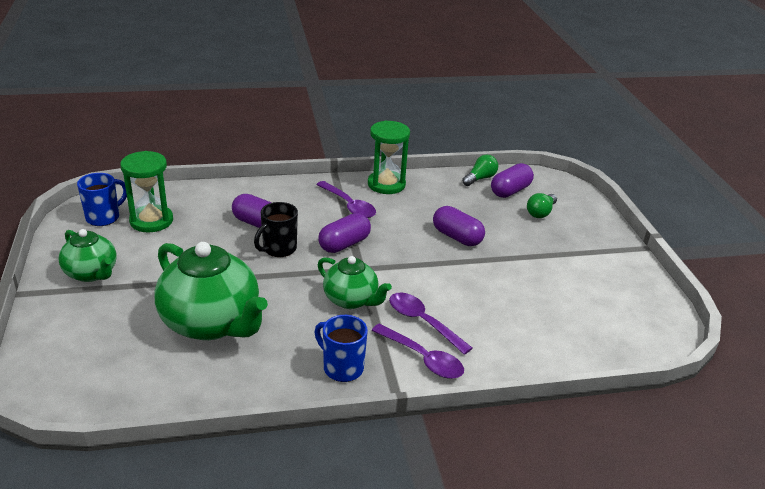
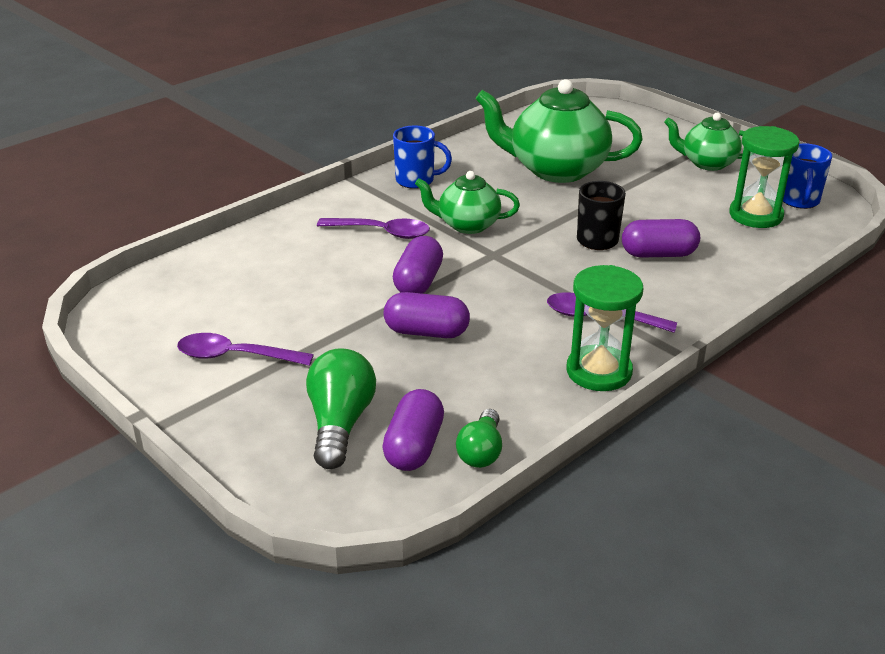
camera: 150 degrees right, 0 degrees up
(344, 244) = (542, 270): purple capsule -> purple capsule (418, 282)
(423, 358) = (356, 208): purple spoon -> purple spoon (235, 356)
(541, 212) = (340, 424): green light bulb -> green light bulb, size x1.58

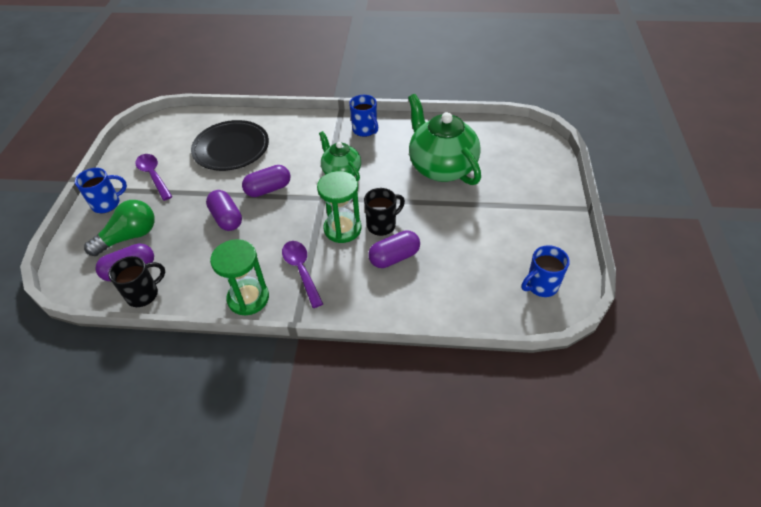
camera: 50 degrees right, 15 degrees up
(229, 419) = (107, 204): none -> blue mug
(286, 275) = (231, 148): none -> black plate
(381, 232) = (301, 151): purple spoon -> none
(481, 451) = (144, 294): green light bulb -> black mug
(658, 254) = (394, 257): purple capsule -> purple capsule turned 75 degrees counterclockwise
(707, 163) = (534, 220): green teapot -> none
(755, 215) = (494, 275): green hourglass -> green hourglass (342, 229)

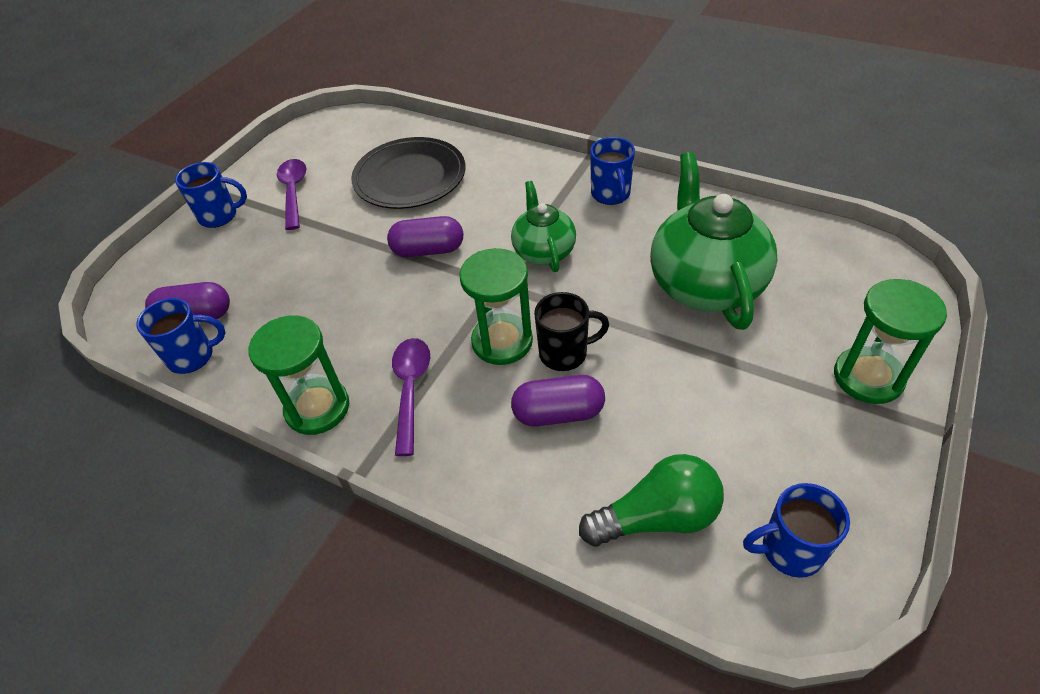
camera: 25 degrees right, 0 degrees up
(129, 237) = (220, 269): green light bulb -> green light bulb (657, 517)
(144, 294) = (193, 356): black mug -> blue mug
(226, 218) = (351, 278): purple capsule -> none
(543, 193) = (868, 377): none -> green hourglass

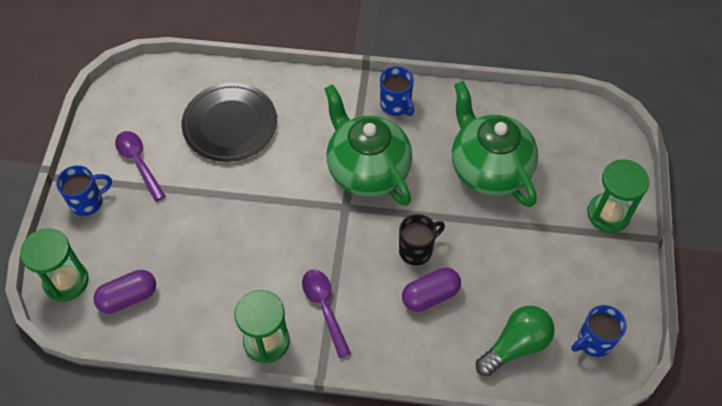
camera: 25 degrees left, 10 degrees up
(193, 356) = (148, 330): blue mug -> none
(428, 250) = (280, 191): purple capsule -> none
(502, 341) = (370, 253): green hourglass -> green hourglass (66, 281)
(543, 251) = (367, 170): green teapot -> green teapot, size x1.73

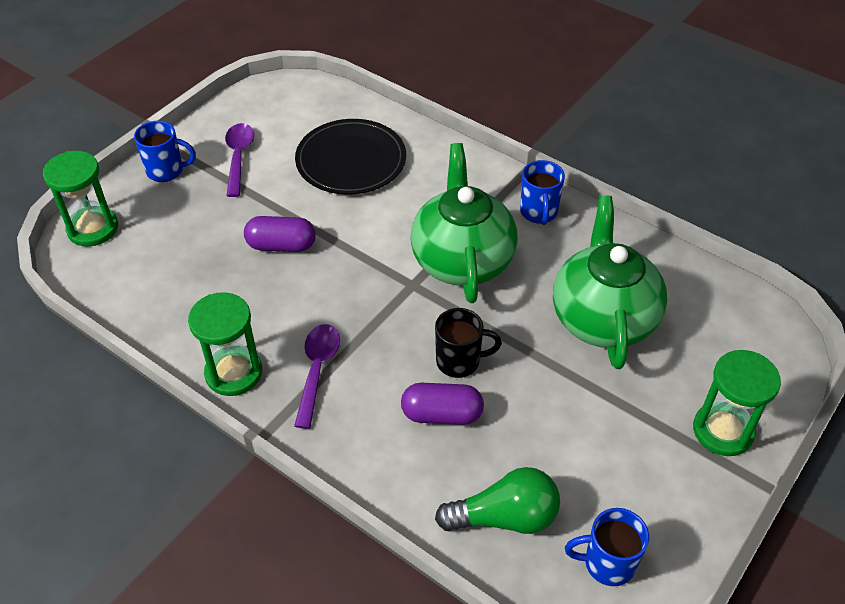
camera: 30 degrees right, 10 degrees down
(128, 297) = (135, 268): purple capsule -> purple capsule (281, 245)

